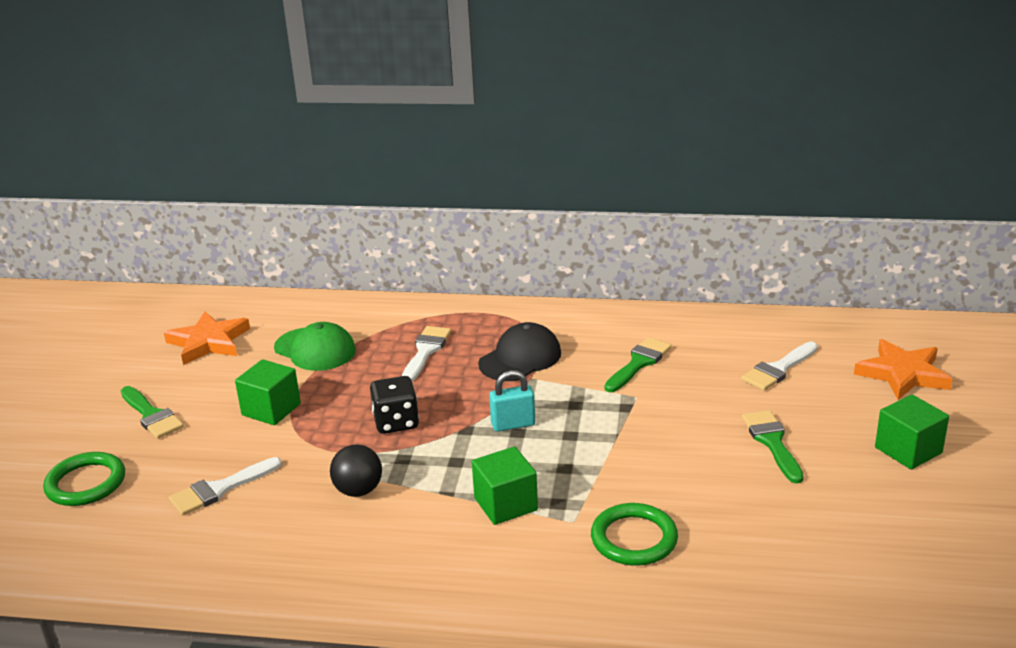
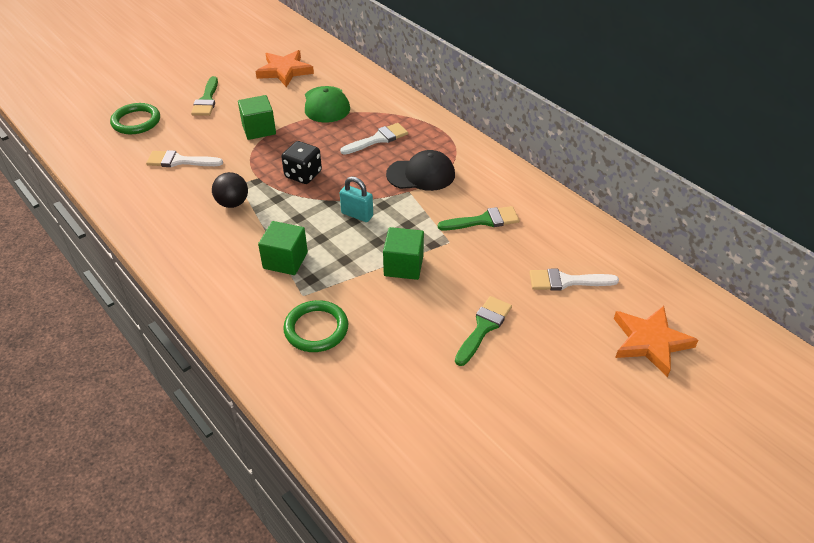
camera: 40 degrees right, 15 degrees up
(908, 450) = (564, 396): green cube -> green cube (403, 266)

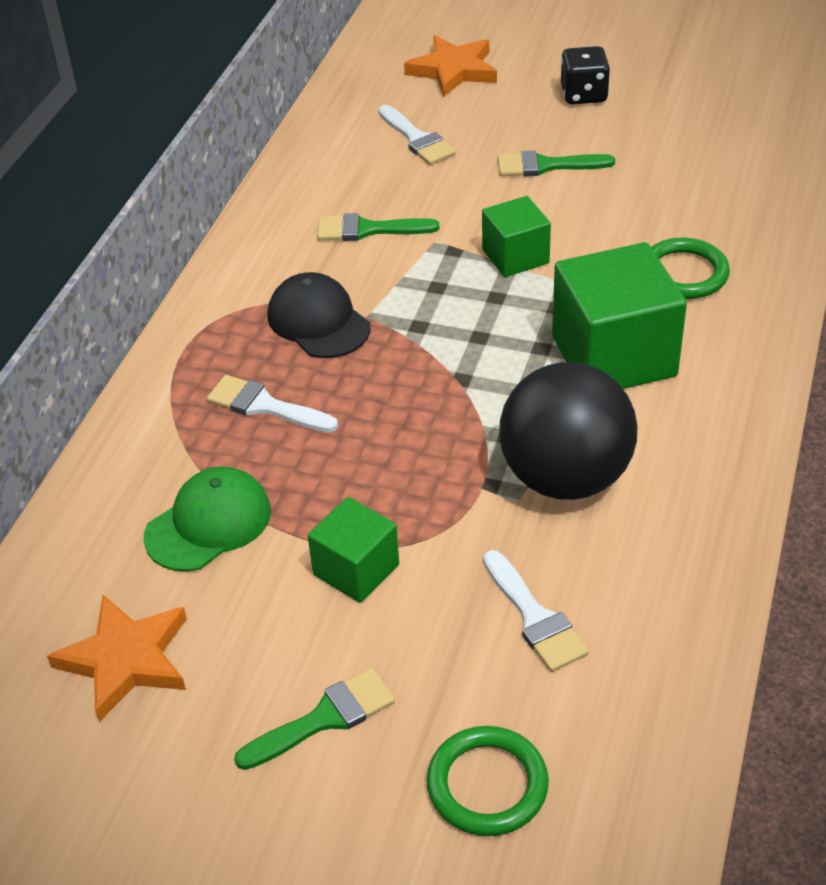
camera: 120 degrees left, 0 degrees up
(232, 203) = (565, 477): black ball -> black ball, size x2.07
(285, 260) = (613, 356): green cube -> green cube, size x1.78
(303, 174) = (428, 440): black dice -> black dice (583, 95)
(357, 215) = (463, 339): turquoise padlock -> none
(484, 220) = (367, 229): green brush -> green brush turned 45 degrees counterclockwise

